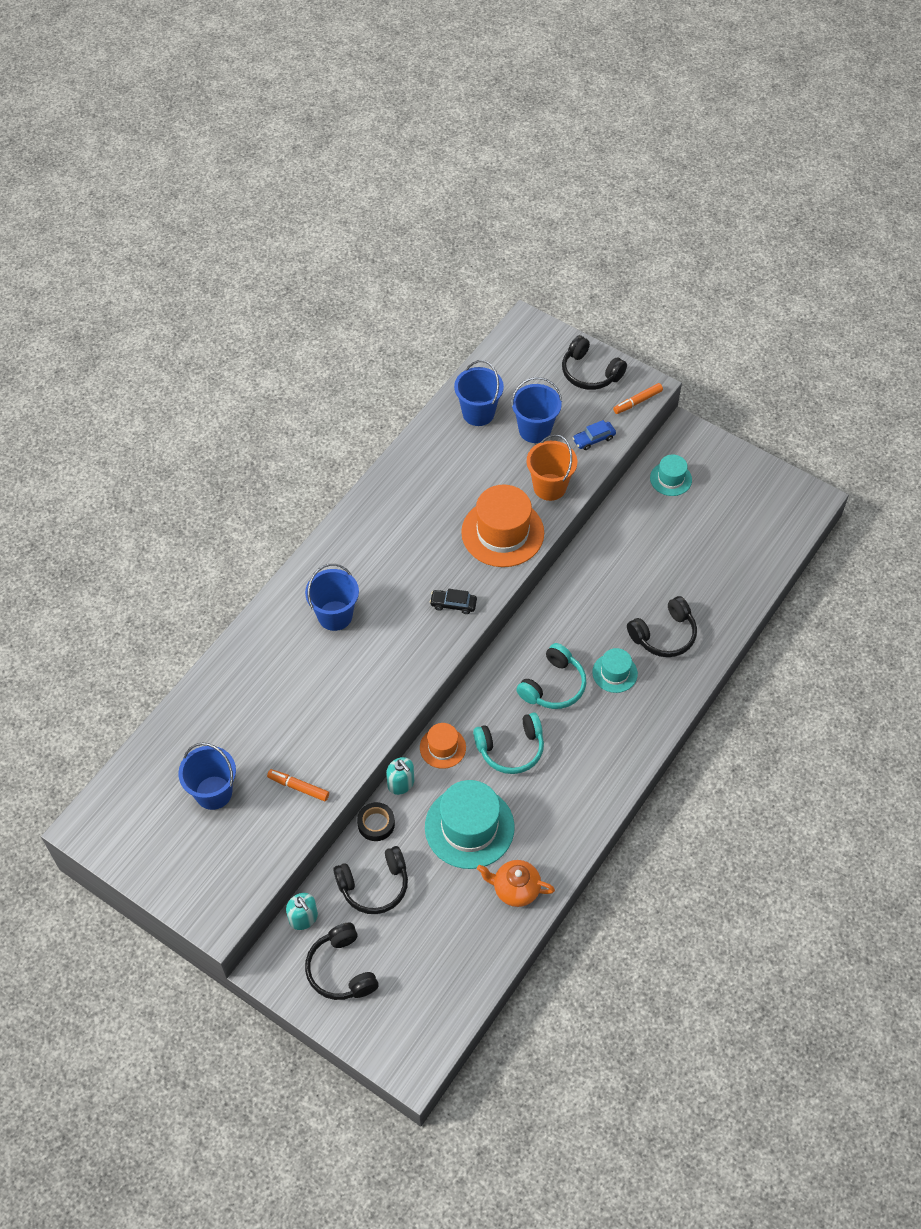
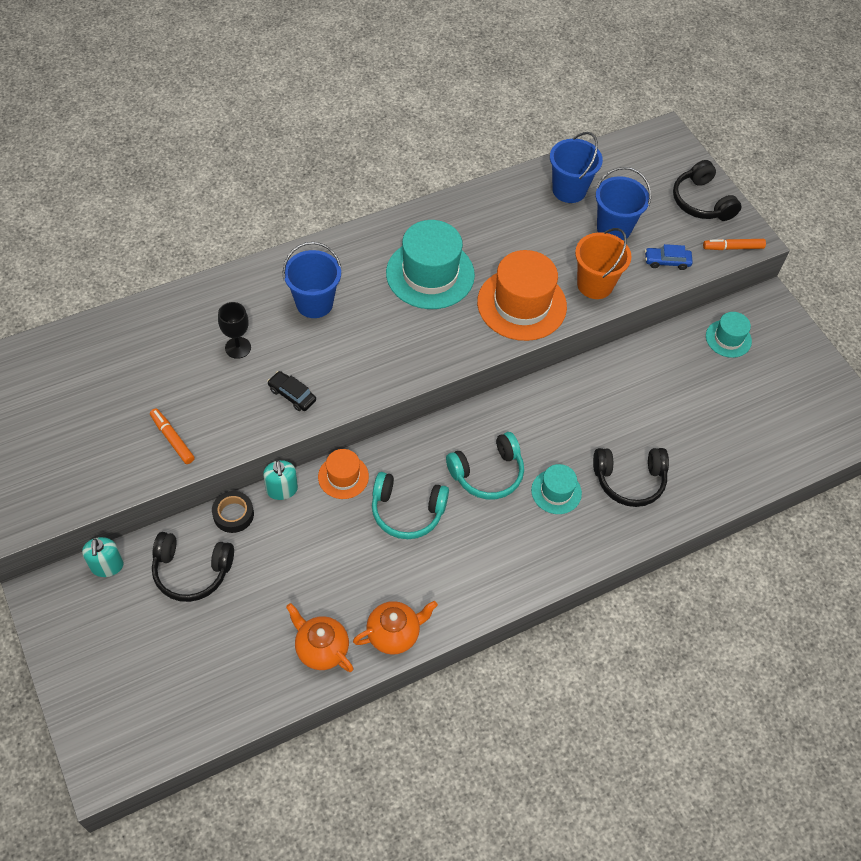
camera: 25 degrees right, 0 degrees up
(213, 792) = (95, 404): blue bucket -> none
(298, 685) = (238, 348): none -> black goblet
(341, 969) = (106, 634): black headphones -> none
(453, 604) = (431, 346): black car -> black car (292, 395)
(469, 827) = (317, 564): turquoise hat -> turquoise hat (430, 274)
(563, 848) = (394, 634): none -> orange teapot

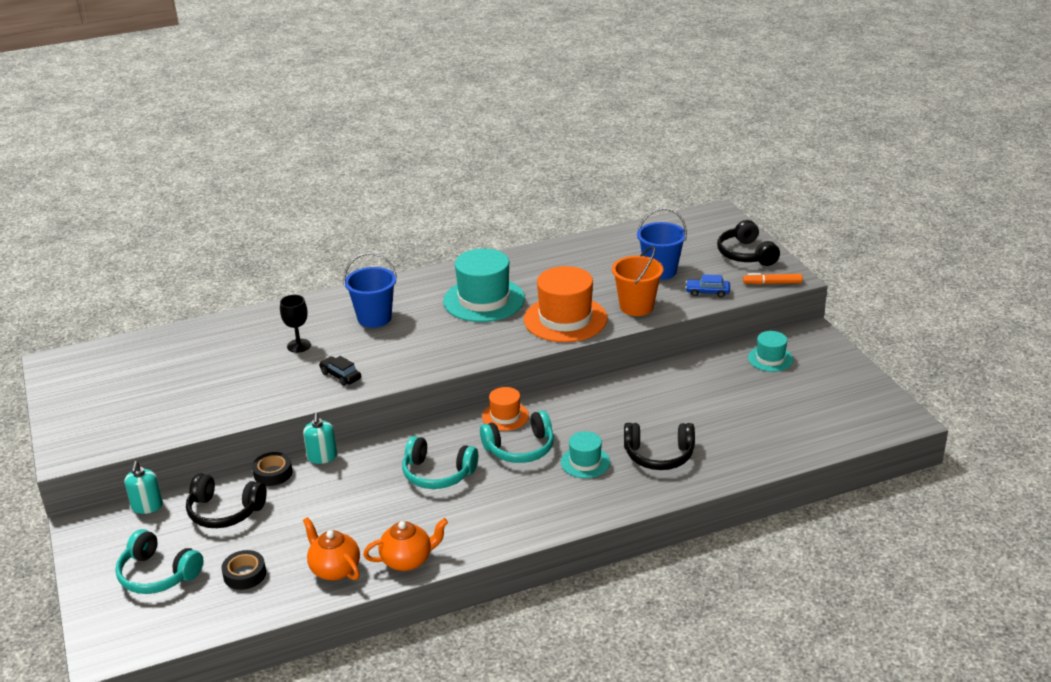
camera: 10 degrees right, 25 degrees down
(138, 662) = (157, 574): none -> turquoise headphones
(172, 439) = (225, 403): orange marker -> none
(229, 659) = (244, 574): none -> black tape
(343, 476) = (382, 449): orange hat -> orange hat (505, 416)
(569, 190) = (622, 248): blue bucket -> none

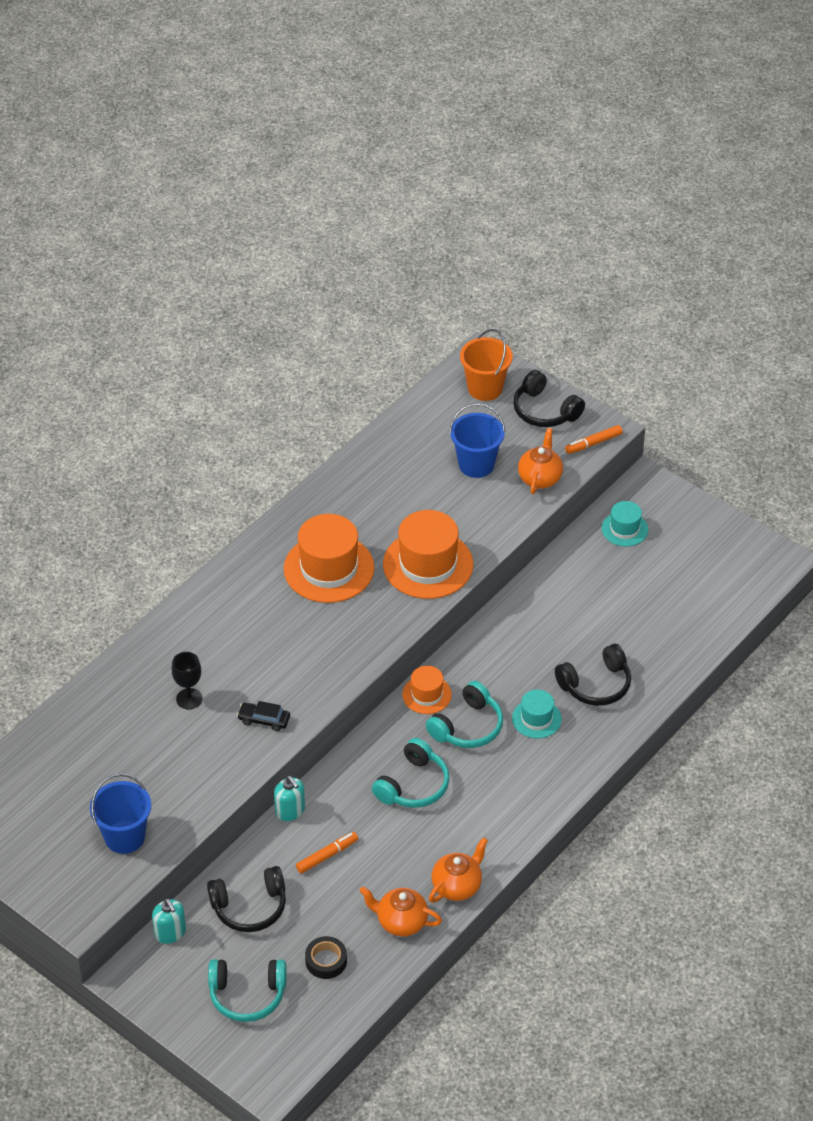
camera: 30 degrees left, 15 degrees up
(273, 473) = (258, 848): black tape -> none
(320, 498) = (327, 856): none -> orange marker
(374, 318) = (236, 634): blue bucket -> blue bucket (124, 837)
(437, 474) = (413, 785): turquoise headphones -> turquoise headphones turned 45 degrees counterclockwise
(484, 300) = (329, 568): turquoise hat -> orange hat
(636, 307) = (485, 522): orange bucket -> orange bucket (485, 388)
(707, 292) = (540, 478): blue car -> orange teapot

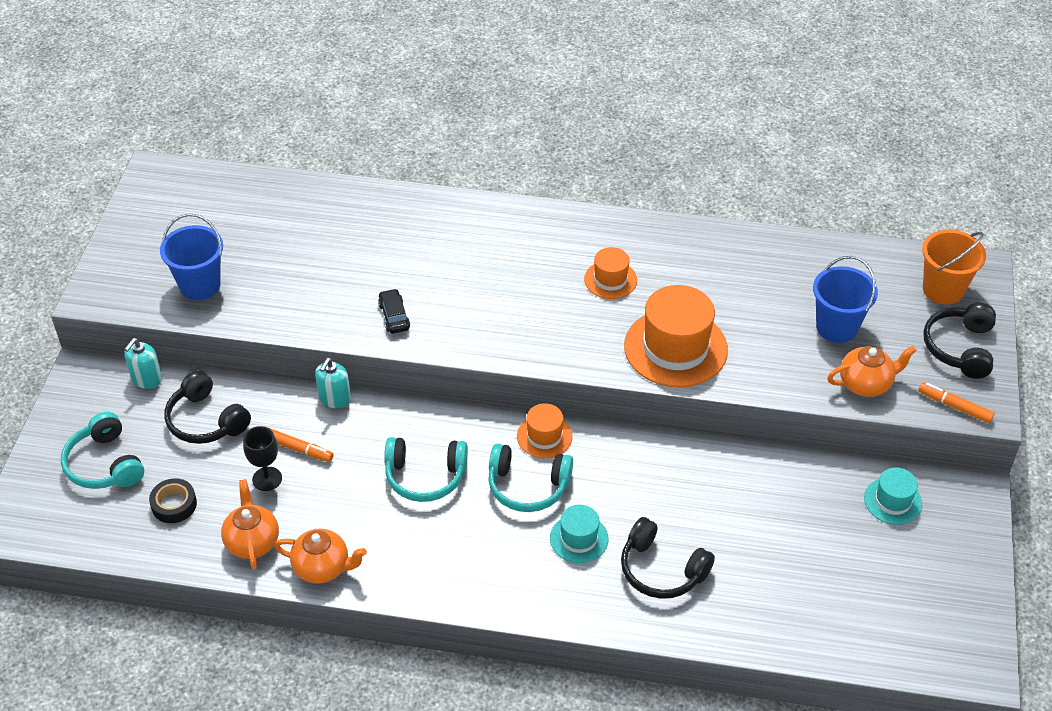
camera: 60 degrees right, 0 degrees up
(189, 699) = (383, 256): black goblet -> black goblet (267, 479)
(329, 568) = (610, 280): orange hat -> orange hat, size x0.53

